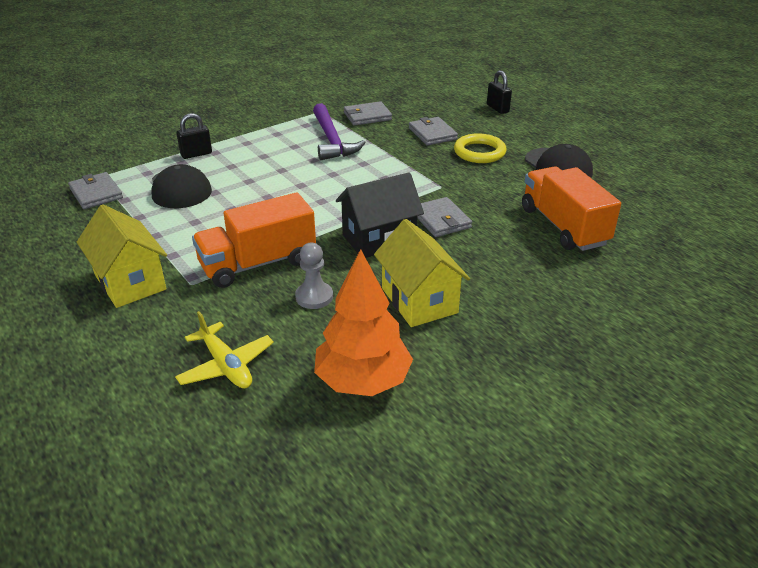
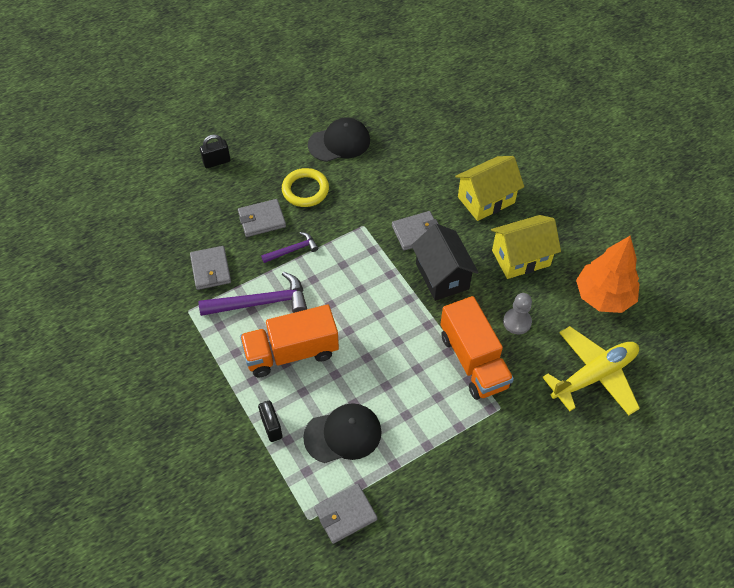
camera: 85 degrees left, 20 degrees up
(130, 282) = (498, 454): yellow house -> yellow house (486, 200)
(226, 365) = (594, 375): yellow plane -> yellow plane, size x1.53
(398, 151) = (292, 250): none -> purple hammer
(563, 226) = (430, 159): orange truck -> orange truck (291, 352)

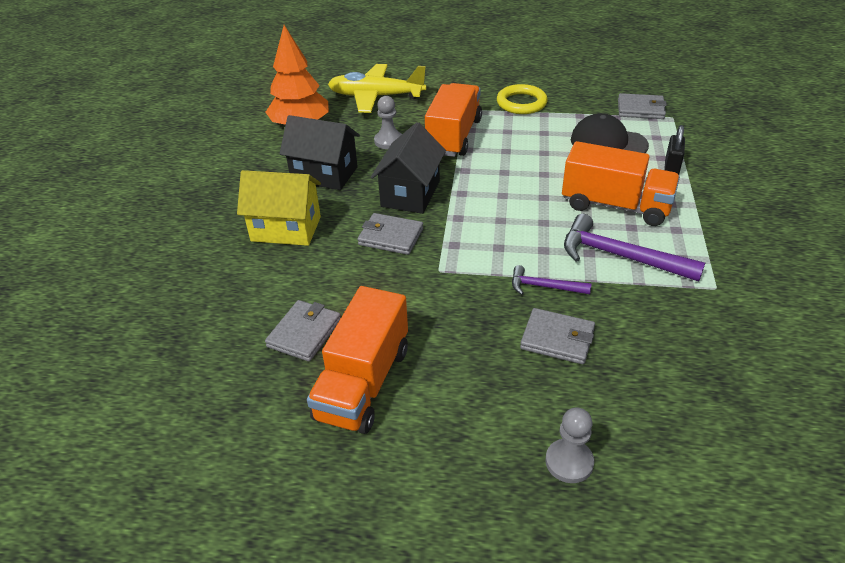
camera: 140 degrees left, 15 degrees down
(211, 269) = (663, 316): grey wallet -> grey wallet (304, 333)
(217, 162) = (569, 462): black padlock -> grey pawn
(305, 190) = (470, 345): yellow ring -> yellow ring (521, 103)
(339, 142) = (363, 383): black cap -> orange truck
(520, 258) = (324, 174): yellow house -> black house

